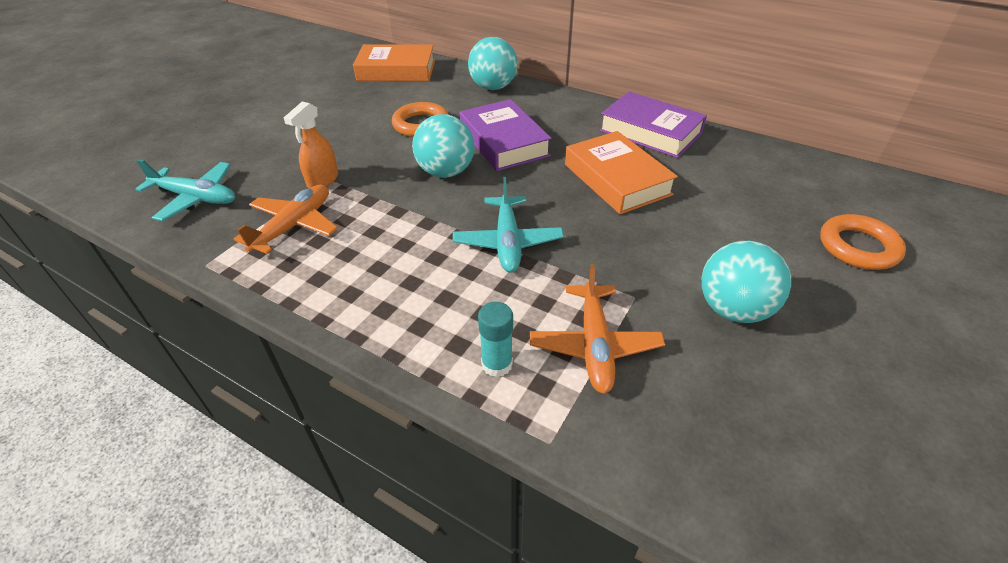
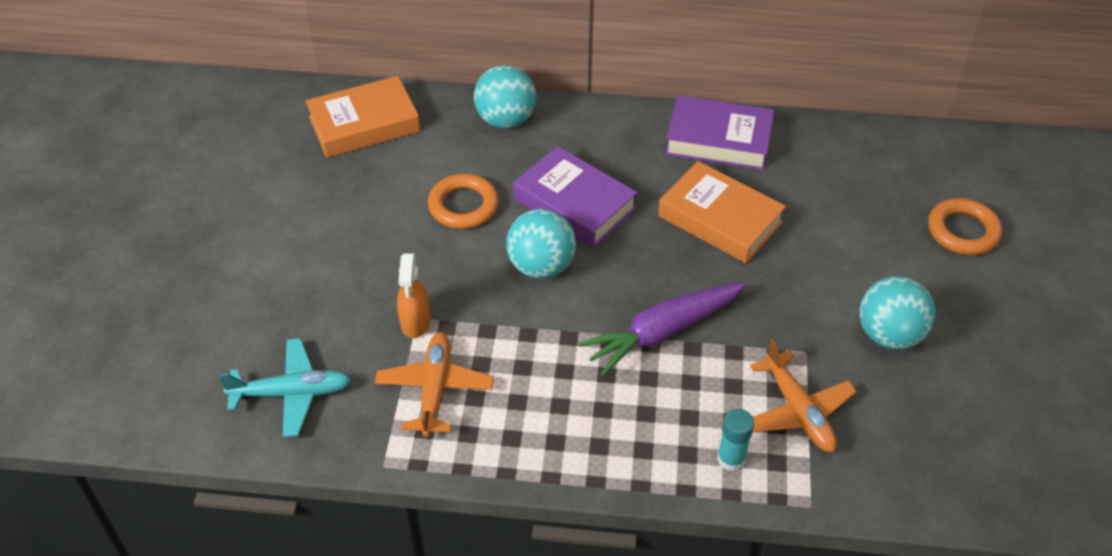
camera: 25 degrees left, 5 degrees up
(507, 242) = (662, 333): turquoise plane -> purple carrot

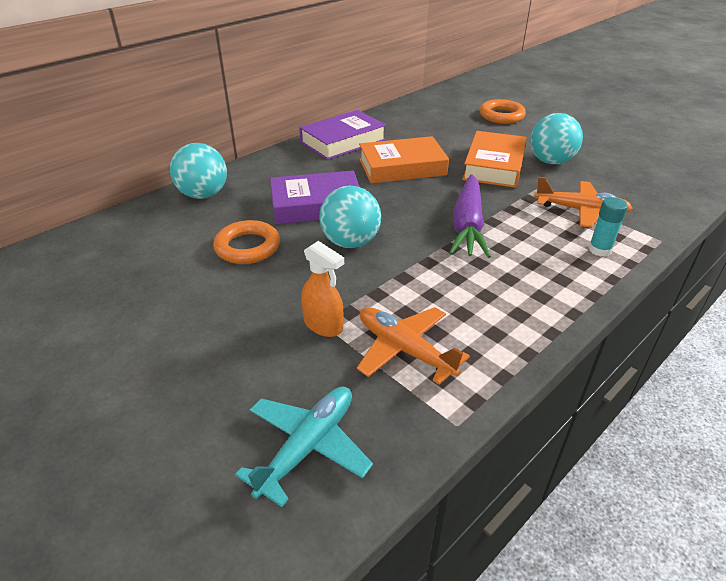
camera: 50 degrees left, 10 degrees down
(364, 124) = (94, 251): orange book -> orange book (494, 166)

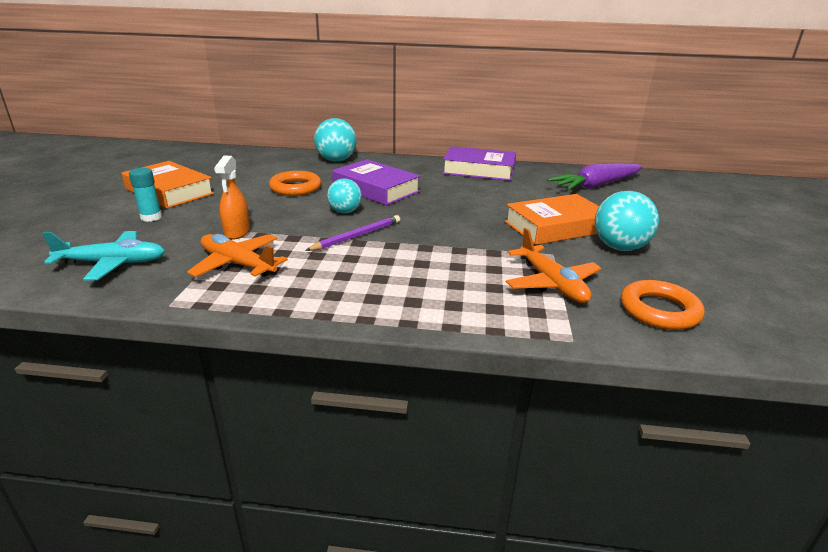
camera: 50 degrees right, 10 degrees down
(350, 242) = (345, 212): turquoise ball -> turquoise ball, size x0.65
(402, 167) = (480, 197): orange book -> orange book (169, 191)
(404, 349) = (237, 264): orange plane -> orange plane turned 60 degrees counterclockwise
(413, 257) = (356, 236): none -> purple pencil
(467, 225) = (434, 242): purple carrot -> purple carrot (596, 186)
(501, 116) = (659, 206): orange ring -> orange ring (659, 310)
(599, 250) = (494, 309): turquoise glue stick -> turquoise glue stick (151, 217)

